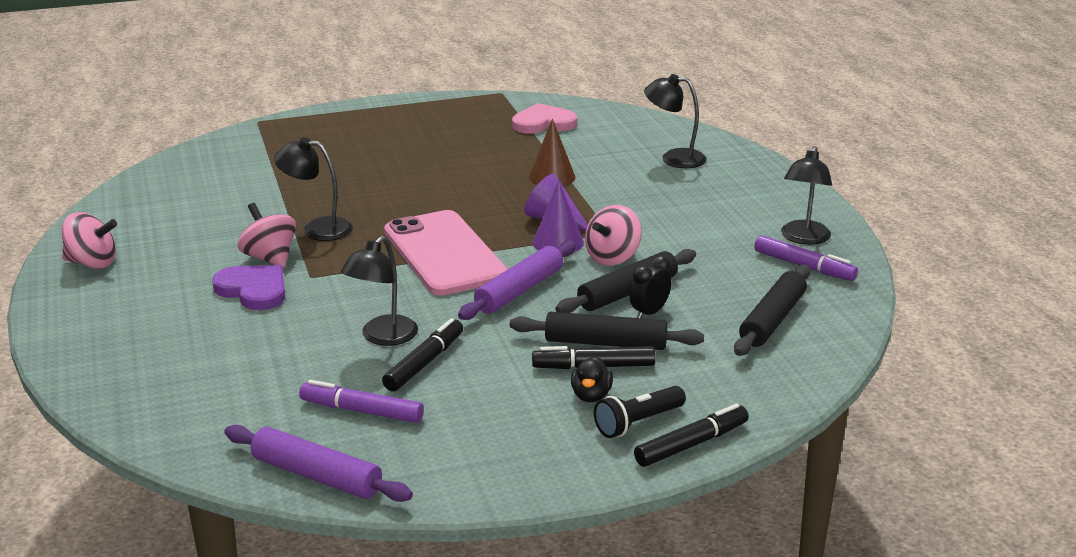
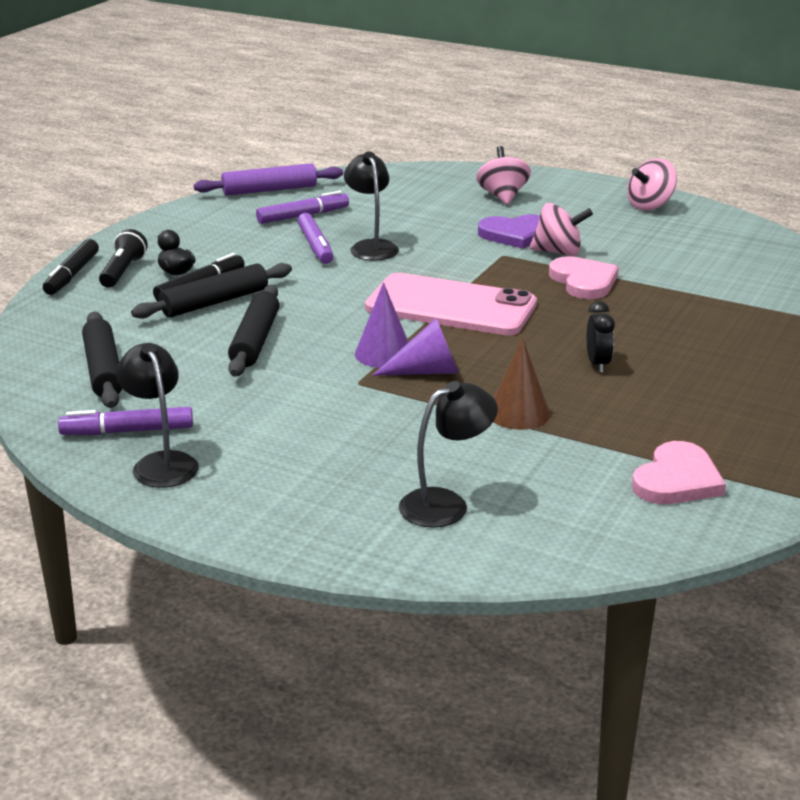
camera: 135 degrees right, 0 degrees up
(317, 229) = (583, 281): black lamp -> pink heart
(424, 363) = (315, 246): black marker -> purple marker
(519, 290) = (340, 307): purple rolling pin -> none
(612, 257) = (315, 362): pink spinning top -> pink spinning top (502, 196)
(649, 313) = (213, 334): black clock -> black clock (598, 364)

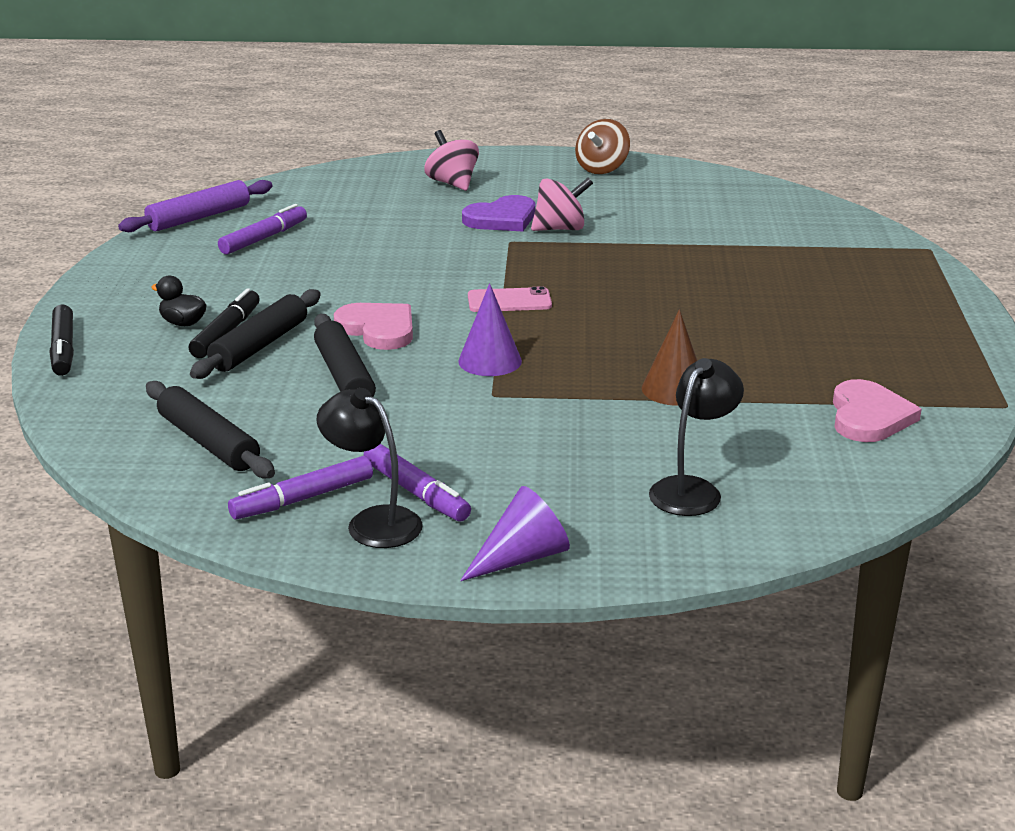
camera: 25 degrees left, 0 degrees up
(123, 271) = (120, 334): black flashlight -> none
(315, 246) = (310, 267): purple marker -> purple marker (416, 492)
(371, 247) = (369, 257): black lamp -> none
(427, 371) = (549, 369): purple cone -> purple cone (522, 557)
(451, 306) = (509, 301): pink phone -> pink phone, size x0.48
(583, 281) = (611, 252): pink heart -> pink heart (378, 329)
(598, 364) = (700, 327): black clock -> none
(650, 206) = (602, 169): pink spinning top -> brown spinning top

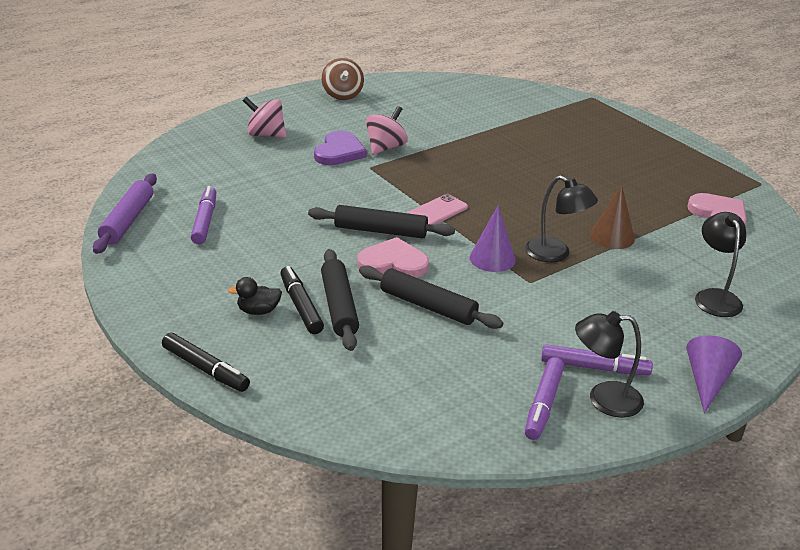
camera: 40 degrees left, 5 degrees up
(209, 442) = (425, 393): black rolling pin -> black rolling pin (380, 231)
(571, 381) = (556, 254): none -> black lamp

